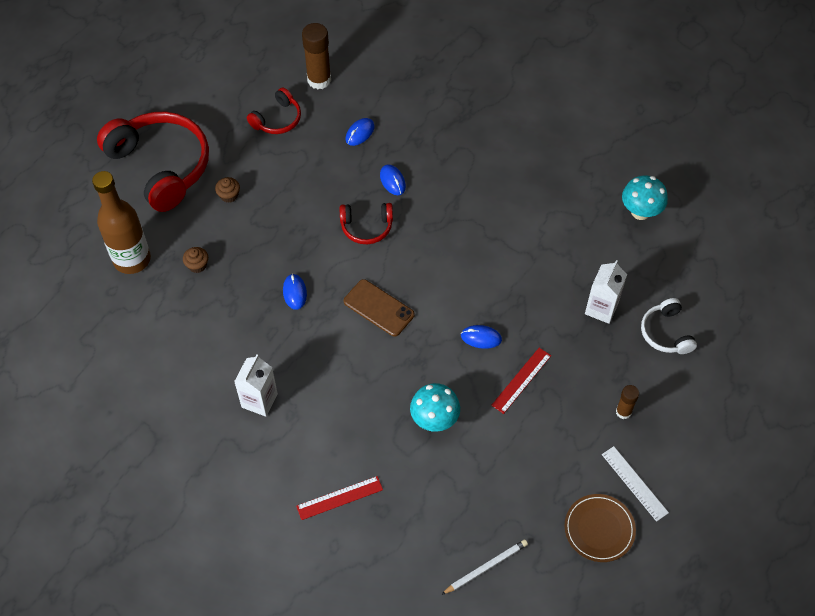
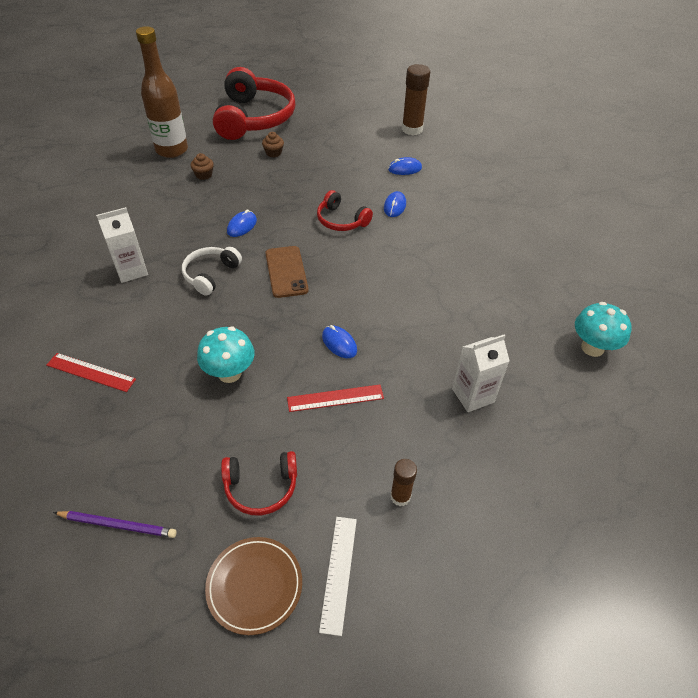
camera: 40 degrees right, 10 degrees down
(277, 119) = (357, 134): red headphones -> red headphones (261, 487)
(486, 567) = (118, 525): white pencil -> purple pencil
(666, 333) = (519, 460): white headphones -> white headphones (210, 274)

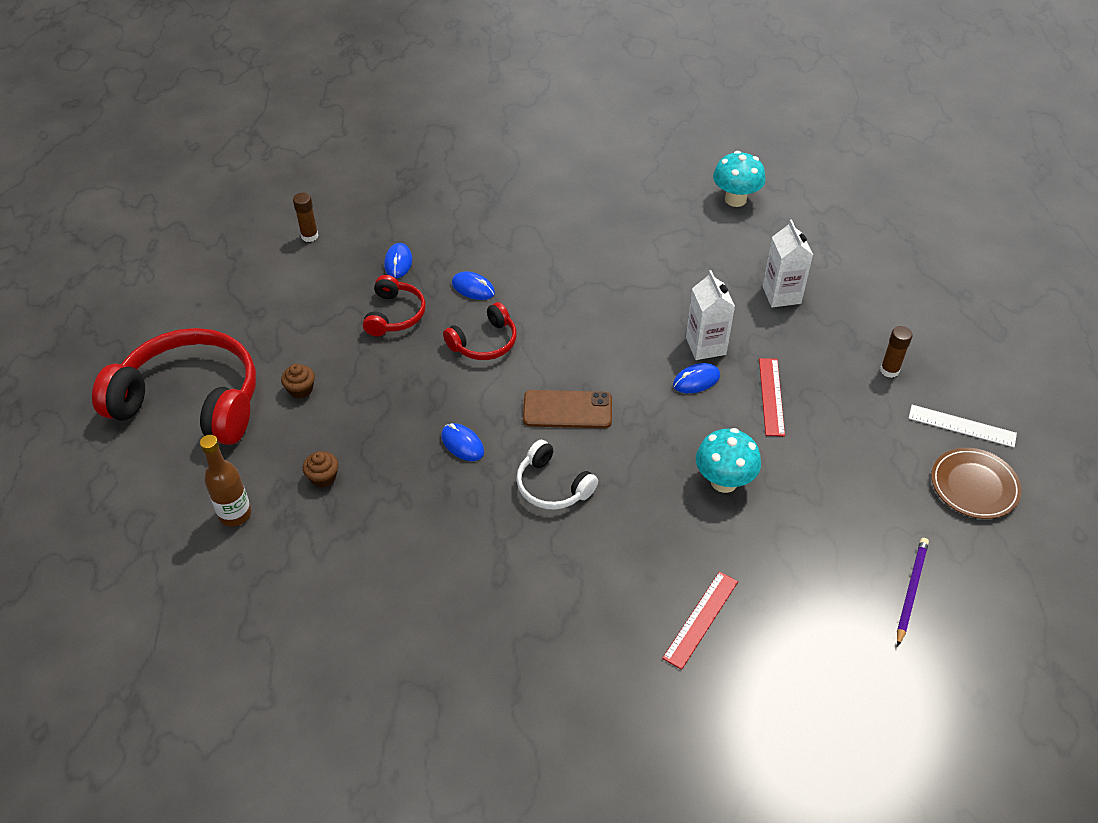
camera: 75 degrees left, 0 degrees up
(131, 270) = (520, 574): white carton -> white carton (705, 346)
(172, 150) = (235, 514): brown bottle -> brown bottle, size x0.61
(261, 487) = (873, 470): red headphones -> red headphones (395, 315)
(412, 129) = (309, 236): brown glue stick -> brown glue stick, size x0.56

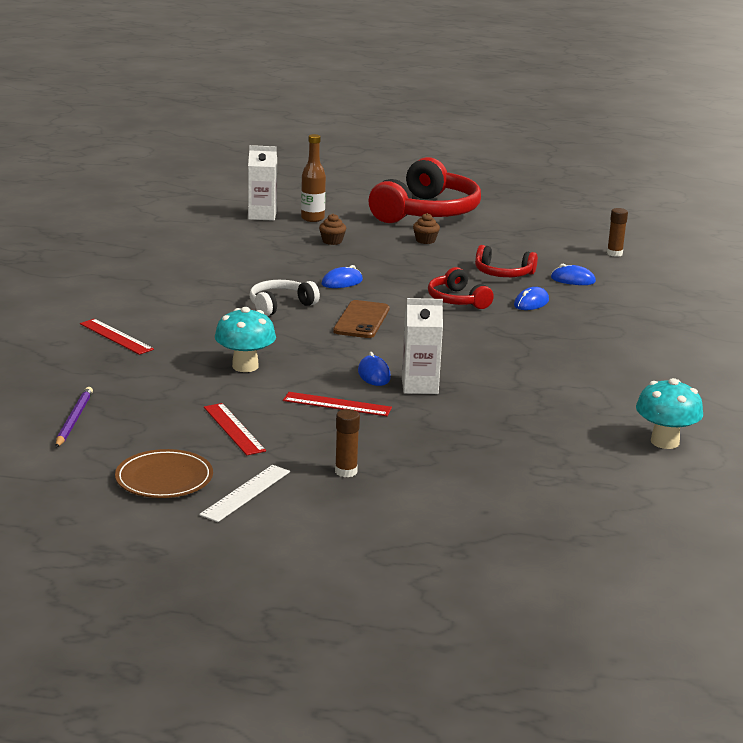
camera: 100 degrees right, 25 degrees down
(781, 295) = (486, 437): white carton -> white carton (262, 215)
(858, 459) = (234, 429): none -> red ruler
(911, 590) = (74, 420): purple pencil -> purple pencil turned 120 degrees counterclockwise

